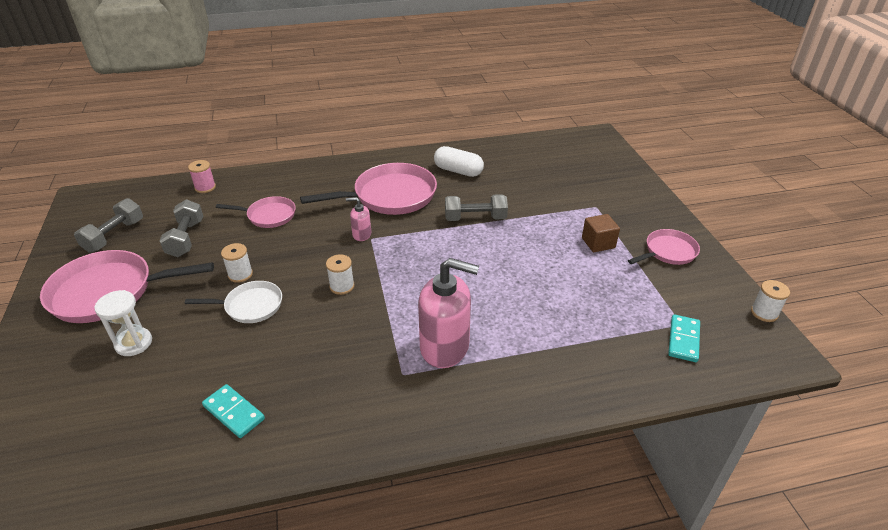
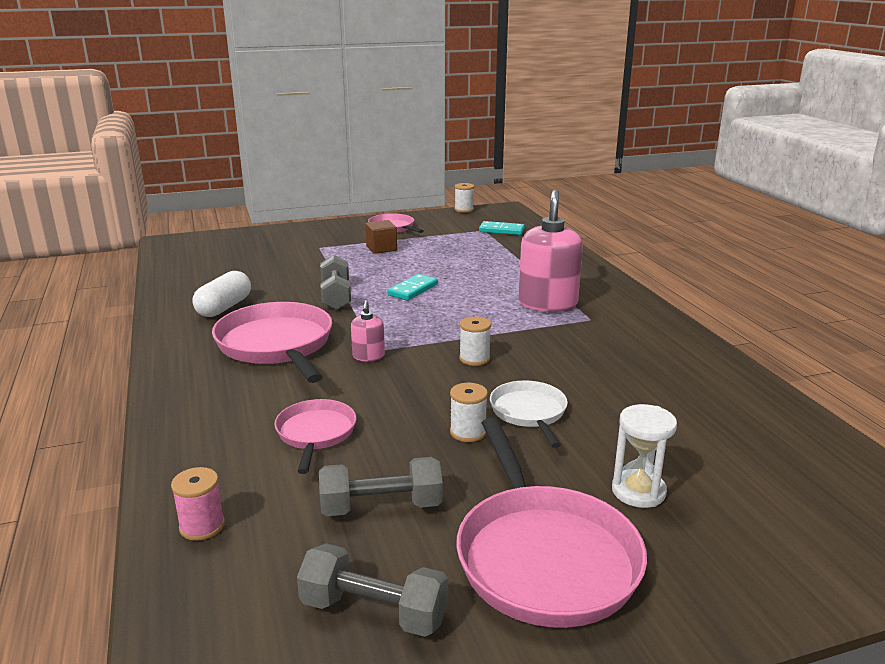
camera: 95 degrees left, 15 degrees down
(233, 412) = (692, 394): turquoise domino -> turquoise domino (413, 290)

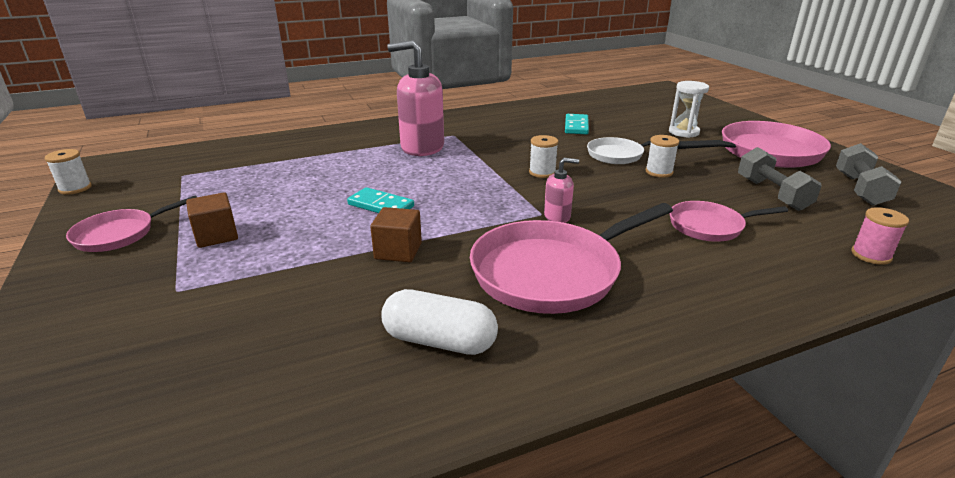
camera: 95 degrees left, 5 degrees up
(336, 296) = (398, 251): grey dumbbell -> brown cube
(501, 230) = (192, 166): turquoise domino -> turquoise domino (576, 126)

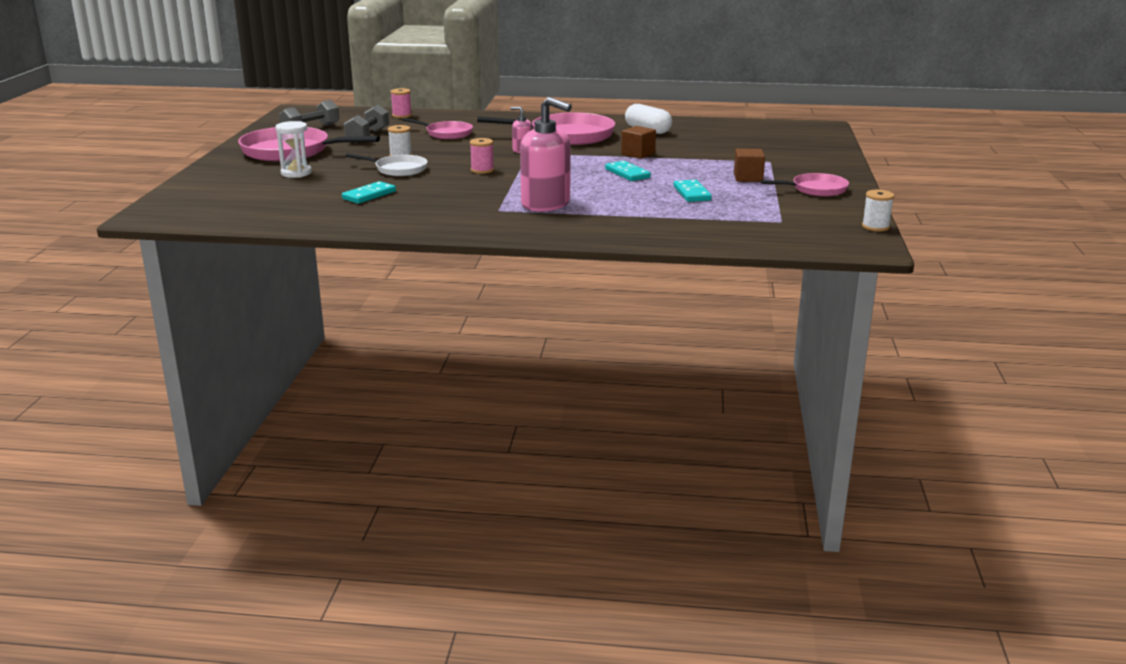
camera: 150 degrees left, 5 degrees down
(286, 191) = (691, 193): none -> turquoise domino
(542, 172) = (482, 170): white spool -> pink spool

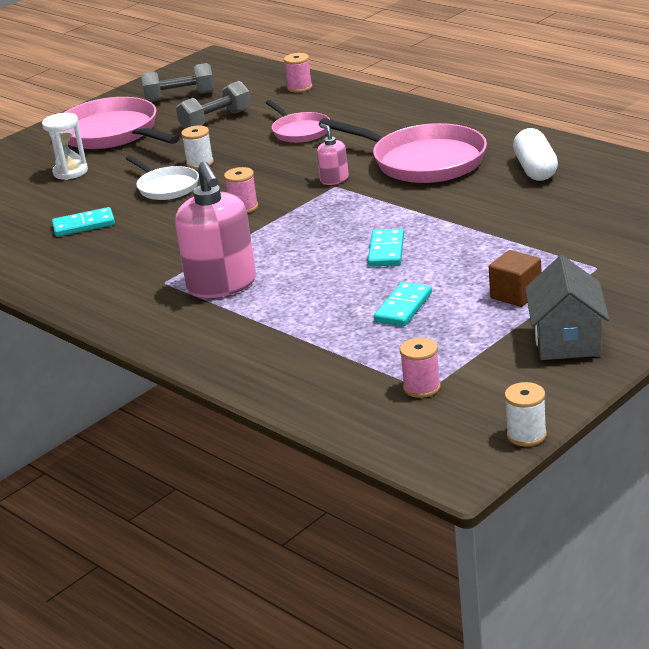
camera: 40 degrees right, 5 degrees up
(638, 154) = (453, 215): brown cube -> none
(776, 221) = (422, 387): none -> pink spool
(816, 189) = (567, 340): pink pan -> grey house

